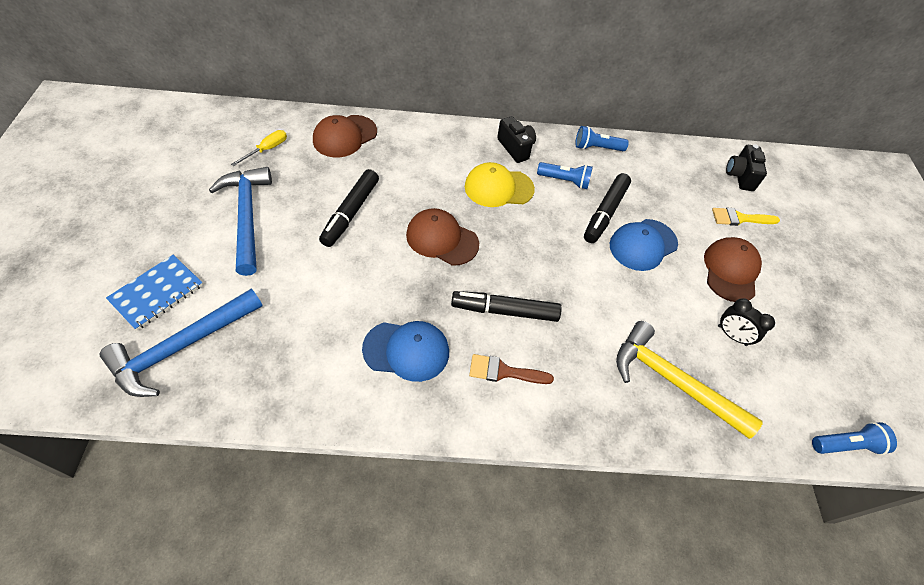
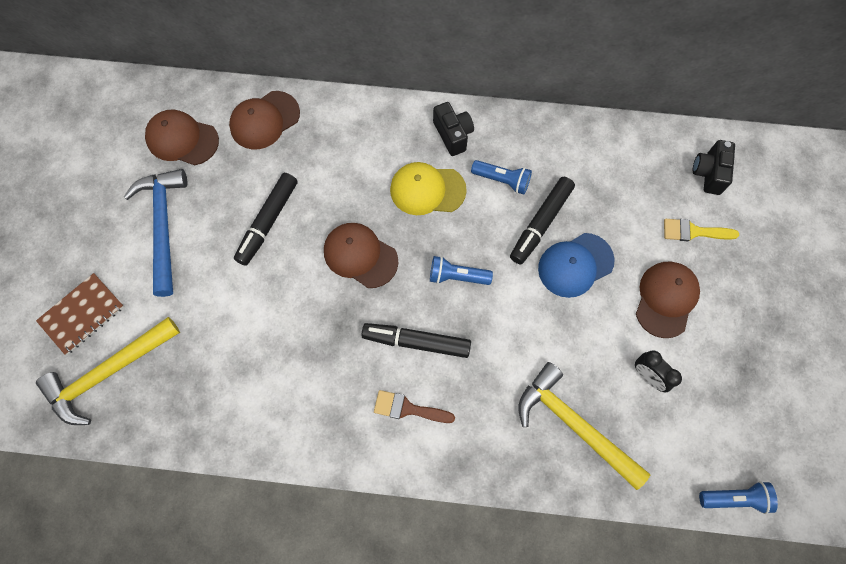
camera: 10 degrees right, 15 degrees up
(157, 293) = (82, 314): blue notebook -> brown notebook
(181, 347) = (108, 373): blue hammer -> yellow hammer
(267, 149) = (182, 139): yellow screwdriver -> brown cap
(406, 350) = (316, 383): blue cap -> none
(597, 148) = (546, 133): blue flashlight -> blue flashlight (457, 276)

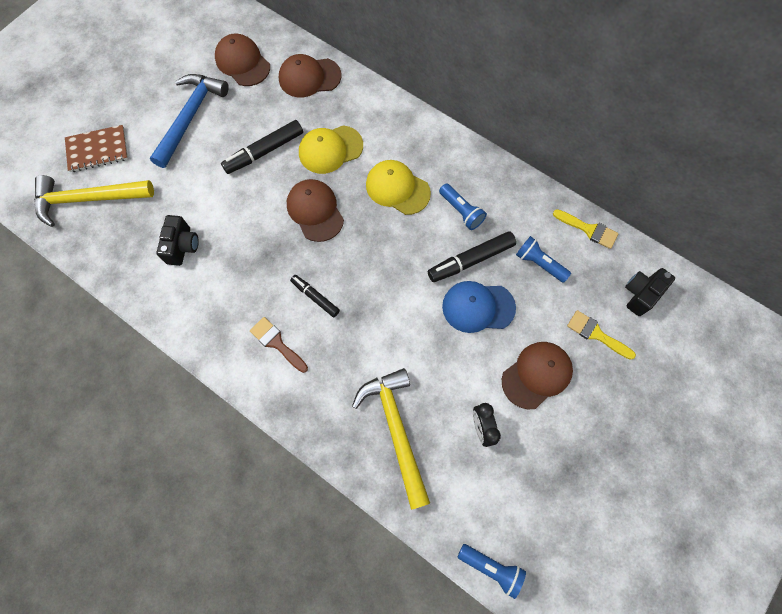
camera: 30 degrees right, 0 degrees up
(335, 185) = (330, 149): none -> yellow cap
(416, 342) = (315, 297): black marker -> black marker, size x0.62
(453, 135) = (444, 157): black camera -> black camera (183, 246)
(457, 276) = (378, 265): blue flashlight -> blue flashlight (539, 263)
(628, 136) = (588, 229): none -> yellow brush

